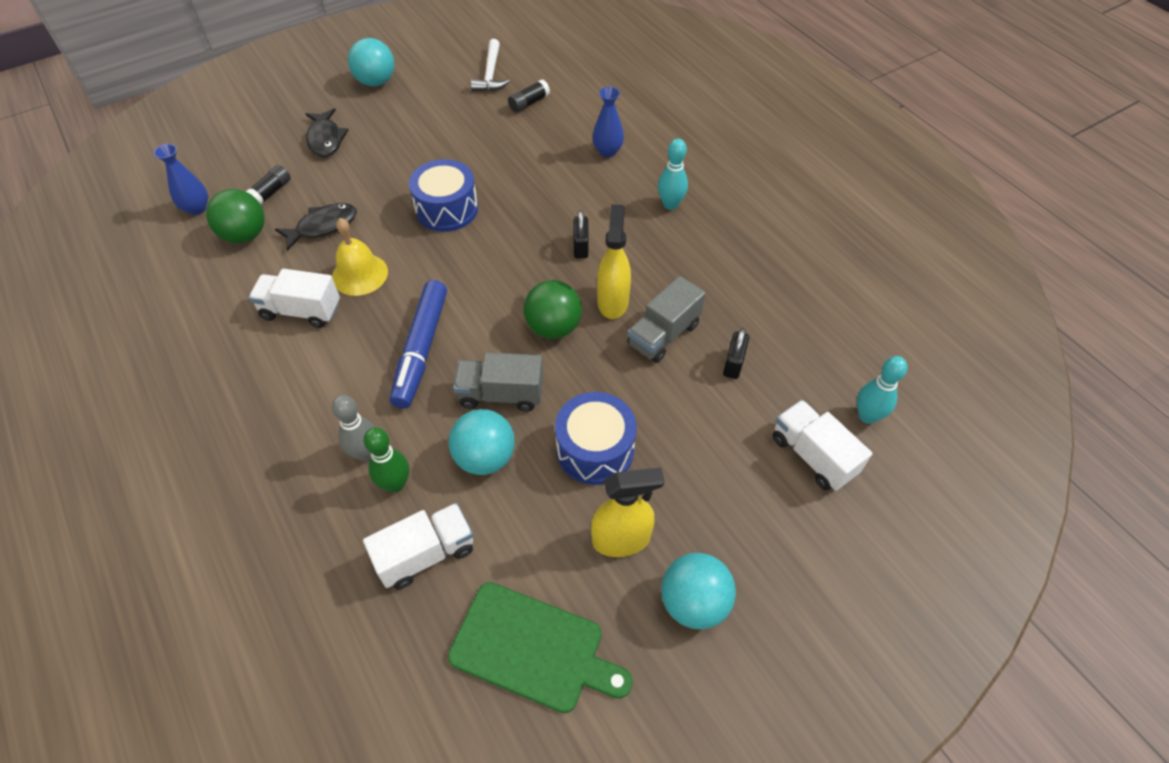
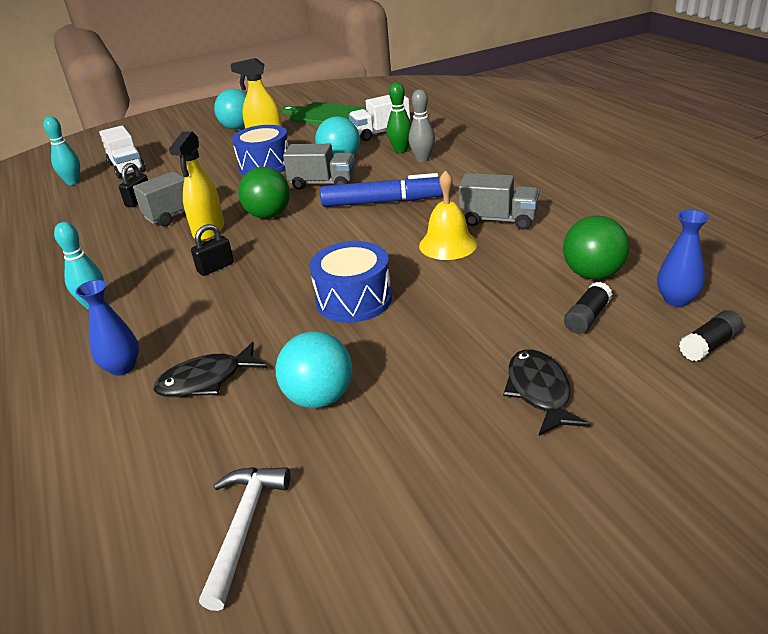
camera: 170 degrees left, 20 degrees down
(301, 311) = (498, 220): white truck -> grey truck
(323, 226) = (501, 282): black fish -> black fish (206, 380)
(376, 82) = (479, 515): turquoise ball -> turquoise ball (319, 397)
(421, 349) = (384, 202): blue marker -> blue marker turned 75 degrees clockwise
(529, 103) = (196, 453): black glue stick -> black glue stick (709, 345)
(581, 247) = (215, 267): black padlock -> black padlock turned 45 degrees clockwise

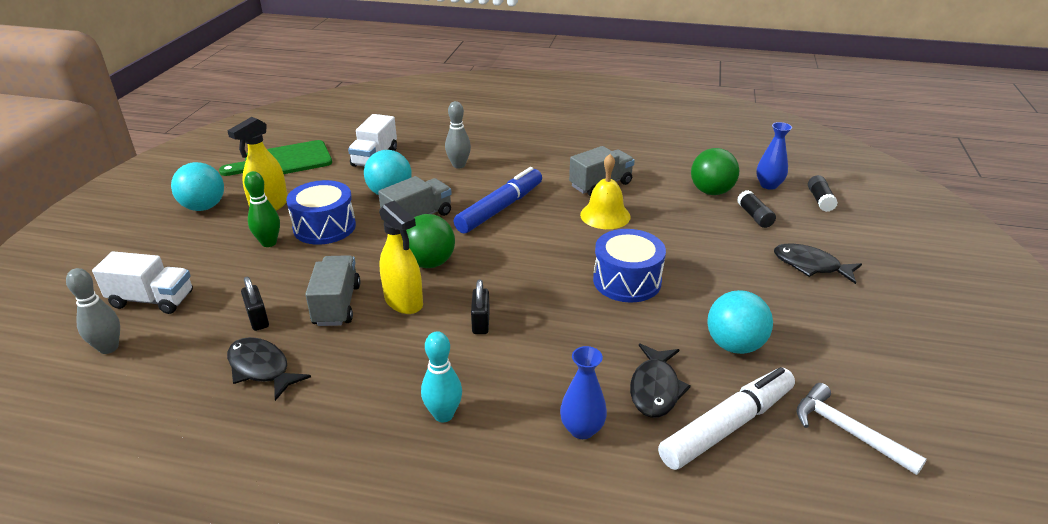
camera: 55 degrees left, 0 degrees up
(73, 182) = (108, 348): turquoise bowling pin -> grey bowling pin
(91, 227) = (261, 368): none -> black fish
(186, 441) = (726, 426): none -> white marker
(401, 150) = (425, 165): green bowling pin -> green bowling pin (269, 243)

